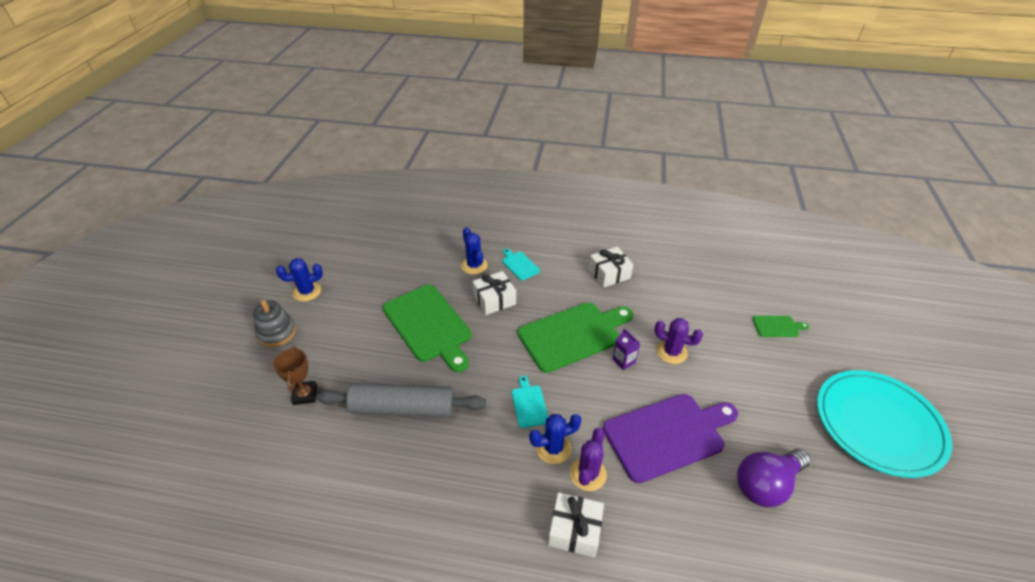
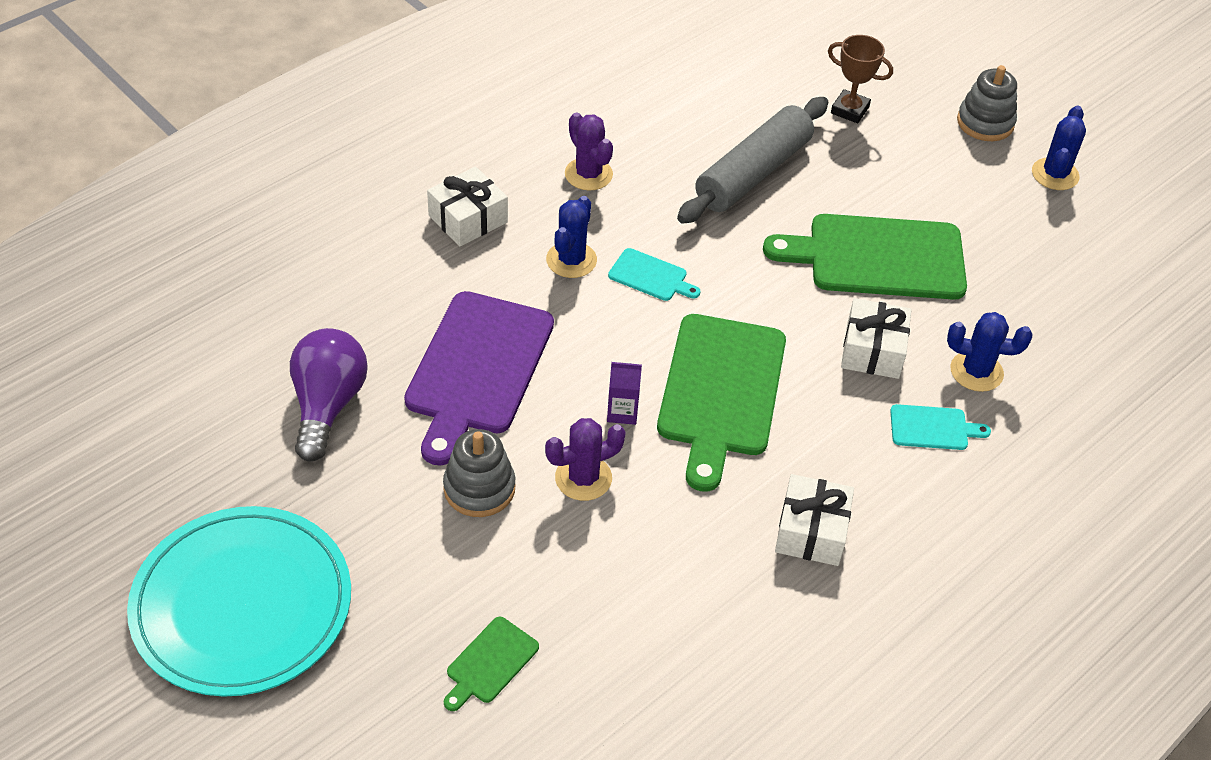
camera: 125 degrees right, 5 degrees up
(588, 474) = (511, 267): purple cactus -> purple cactus (588, 174)
(722, 384) = (479, 488): none -> grey stacking toy

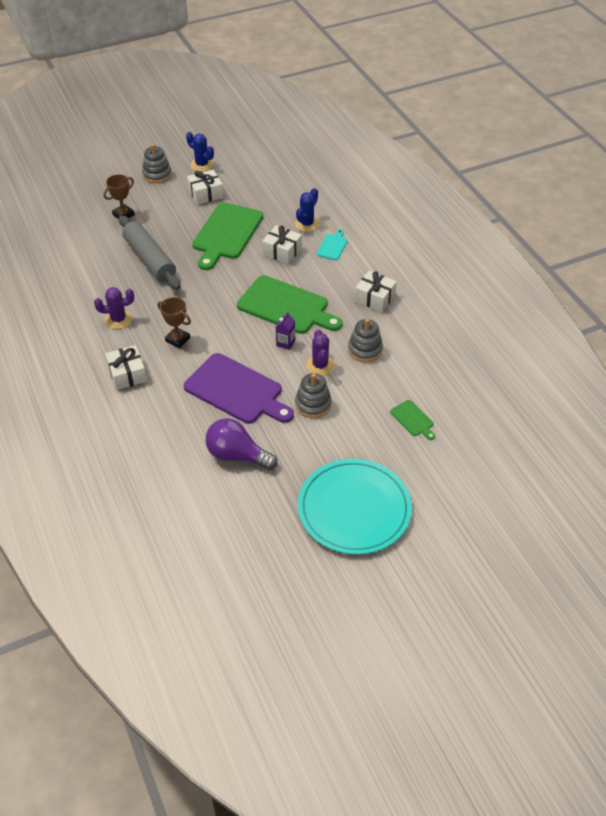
camera: 70 degrees left, 0 degrees up
(571, 260) = (177, 339): blue cactus -> brown trophy
(650, 276) = (203, 313): turquoise cutting board -> none
(654, 543) = (365, 350): none -> grey stacking toy
(973, 201) = (205, 194): none -> white gift

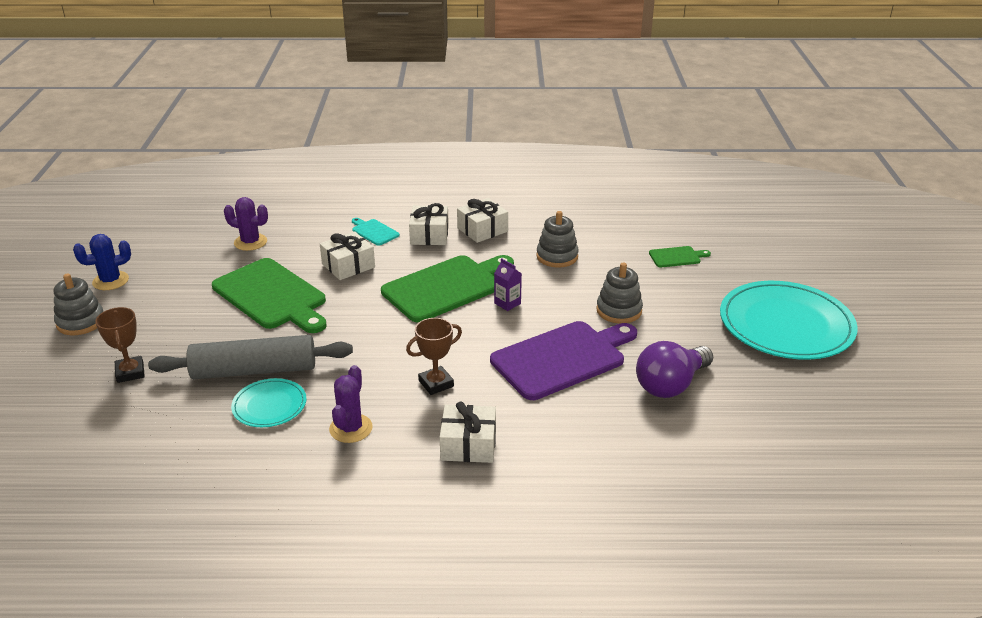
camera: 65 degrees left, 15 degrees down
(122, 279) = (269, 405): none -> turquoise plate
(205, 194) = (174, 292): white gift -> white gift (429, 235)
(307, 224) = (318, 237): blue cactus -> none
(320, 365) = (561, 290): purple cactus -> purple cactus (250, 242)

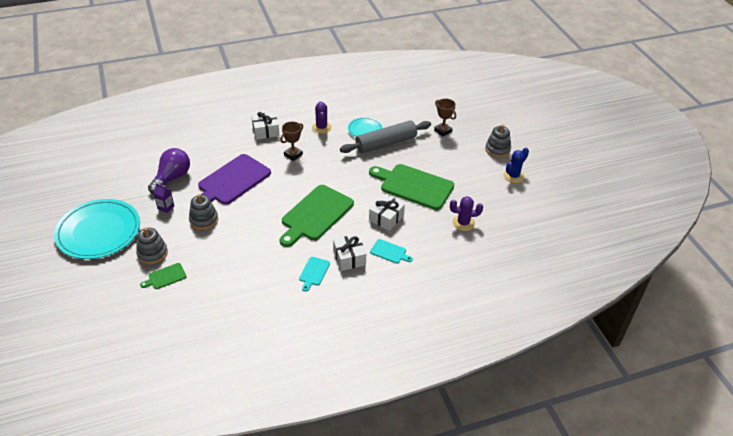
camera: 160 degrees right, 10 degrees up
(482, 230) = (314, 272): white gift -> turquoise cutting board
(507, 303) = (273, 210): purple carton -> purple carton (166, 207)
(557, 256) = (252, 257): grey stacking toy -> grey stacking toy (152, 253)

